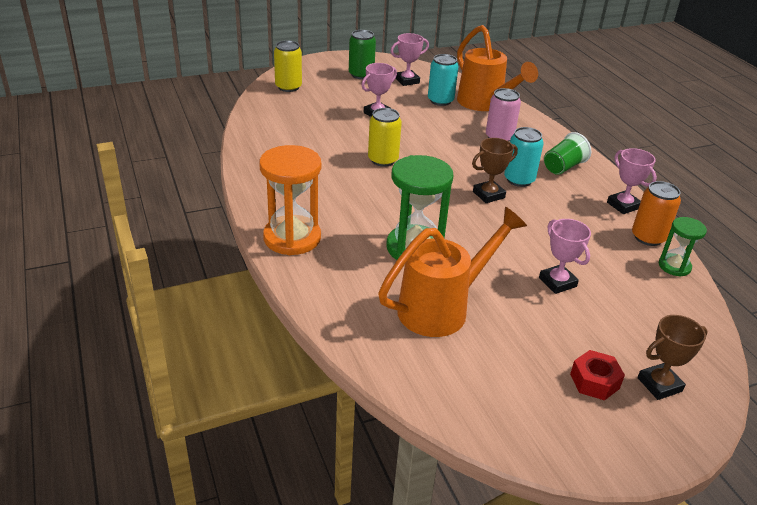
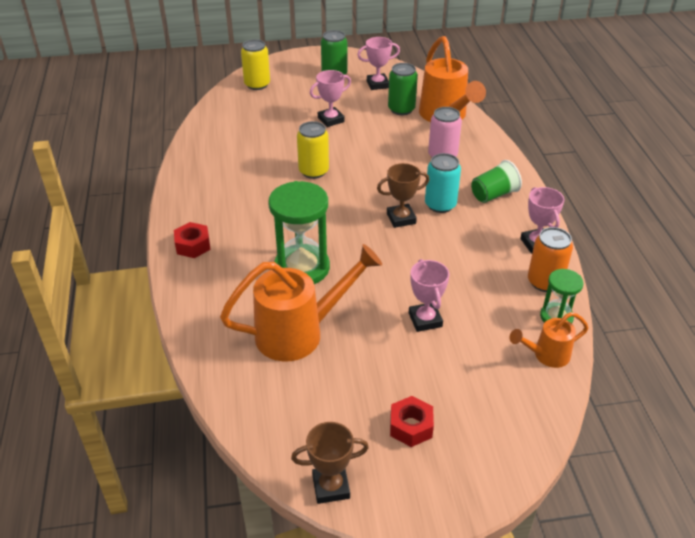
camera: 15 degrees right, 5 degrees up
(292, 238) = (193, 245): orange hourglass -> red nut
(440, 101) = (401, 109): turquoise can -> green can
(659, 384) = (474, 439): brown trophy -> brown trophy (331, 487)
(683, 301) = (546, 355): none -> orange watering can

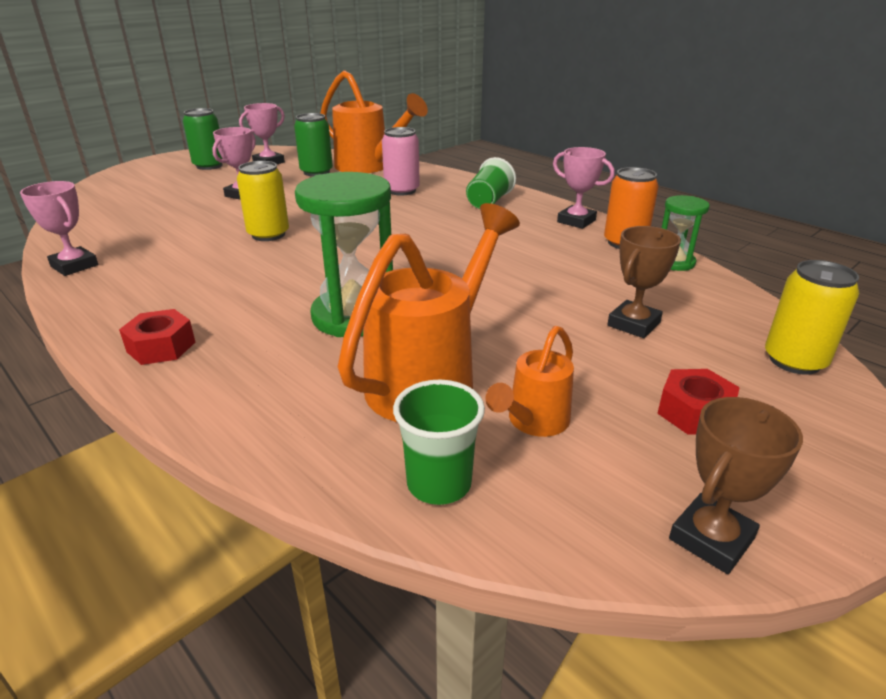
camera: 35 degrees left, 10 degrees down
(246, 393) = (439, 484): none -> green cup
(257, 84) = (114, 190): yellow can -> yellow can (794, 361)
(401, 218) = (420, 242): brown trophy -> brown trophy (633, 324)
(425, 320) = (561, 309): pink trophy -> pink trophy (74, 266)
(440, 205) = (447, 221): turquoise can -> none
(546, 355) = (713, 292): orange watering can -> orange watering can (533, 422)

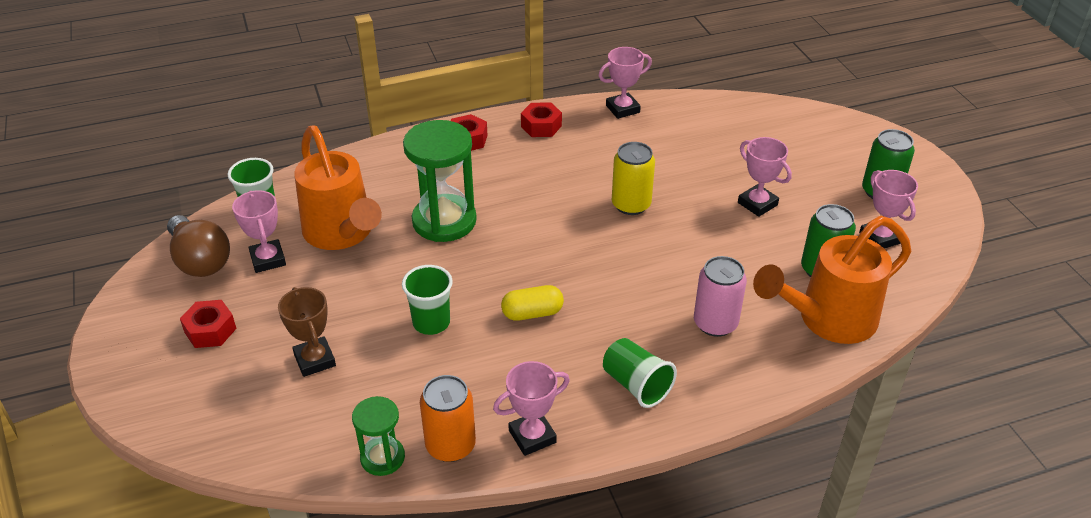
camera: 115 degrees right, 10 degrees up
(119, 304) = (541, 126): none -> red nut
(454, 245) = (532, 313): none -> yellow capsule
(514, 282) = (431, 323): none -> green cup
(533, 422) = (268, 259): orange watering can -> pink trophy
(602, 495) = (200, 260): none -> brown light bulb
(711, 539) = (145, 282): brown trophy -> none
(794, 361) = (198, 421): yellow can -> none

